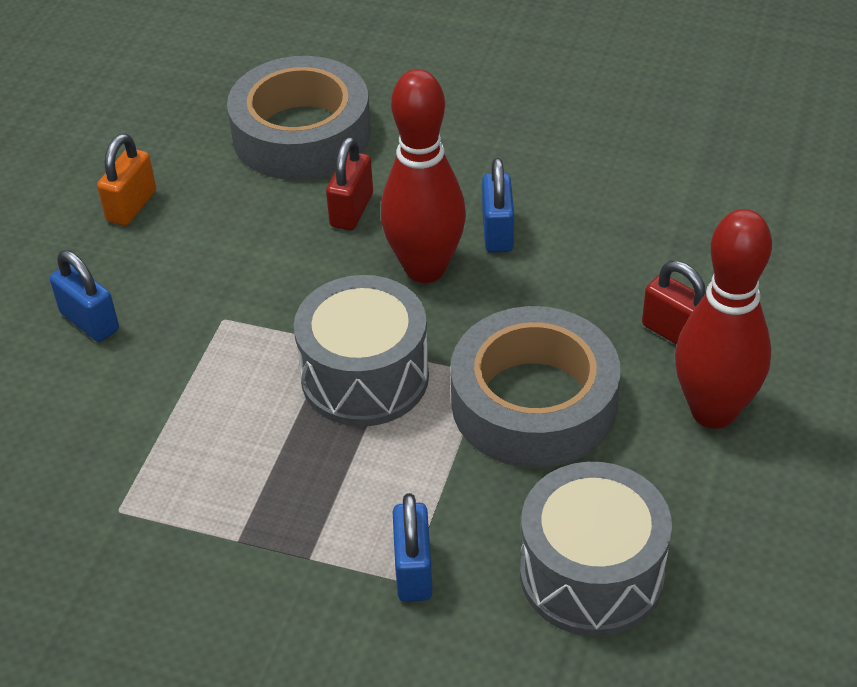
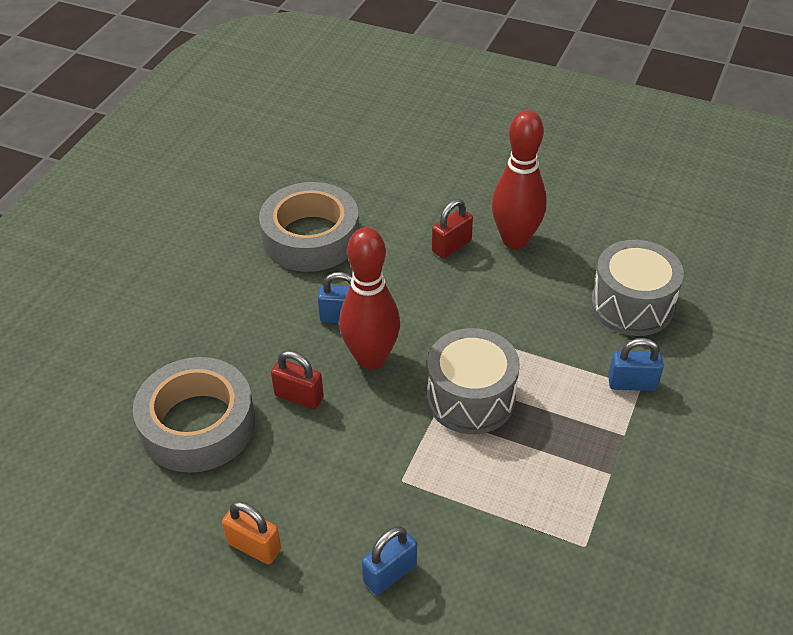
camera: 85 degrees left, 0 degrees up
(534, 402) = (501, 315): grey tape -> grey tape (311, 237)

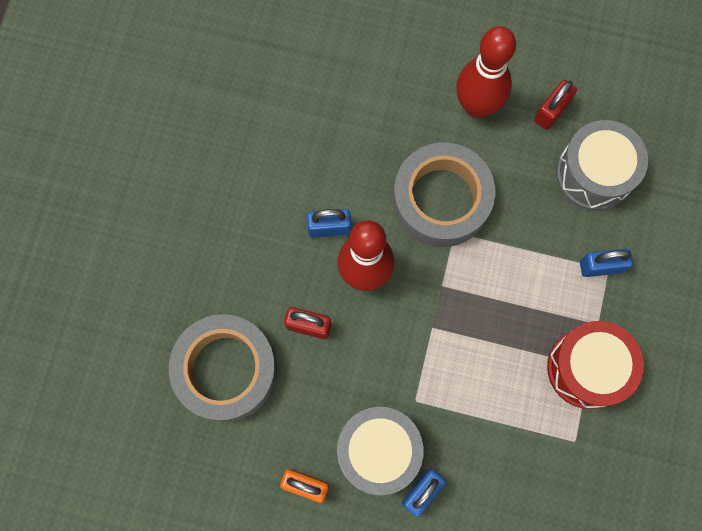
camera: 10 degrees left, 30 degrees up
(311, 237) = (277, 130): grey tape -> grey tape (441, 199)
(451, 246) = (416, 123): red padlock -> red padlock (551, 111)
(471, 398) = (461, 304): grey drum -> grey drum (378, 451)
(607, 475) = (587, 368): none -> red drum

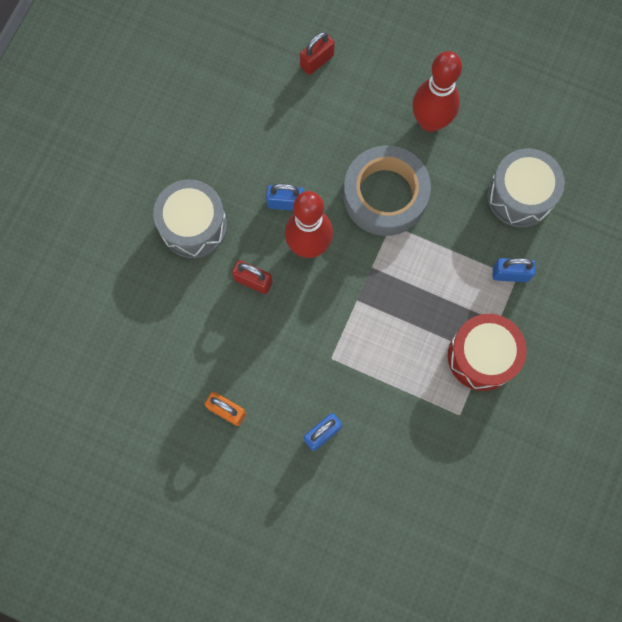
camera: 10 degrees right, 0 degrees up
(226, 370) = (177, 305): grey tape -> none
(378, 451) = (292, 393): grey drum -> grey drum (193, 226)
(551, 111) = (493, 137): red padlock -> red padlock (317, 61)

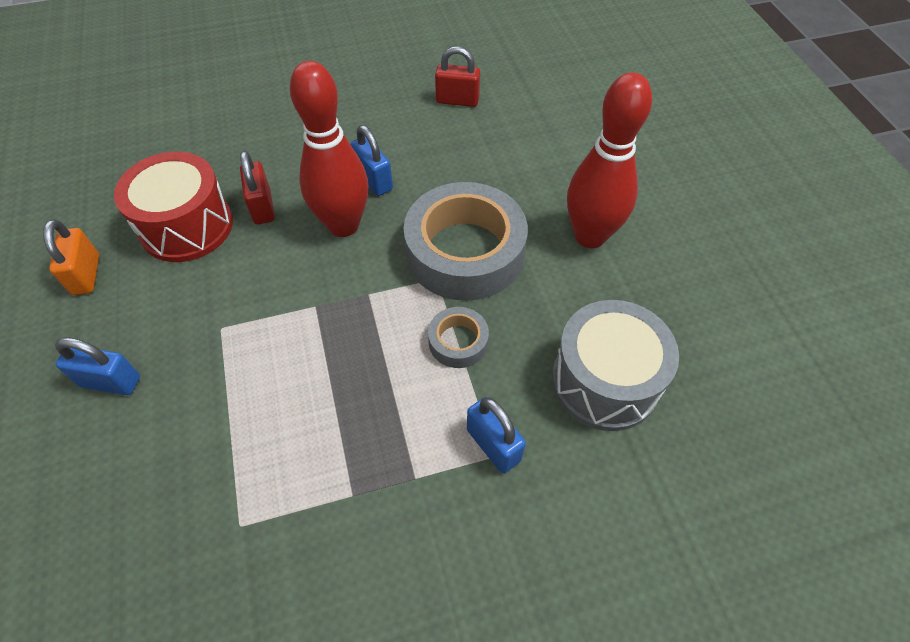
camera: 50 degrees right, 20 degrees down
(193, 226) = (285, 133): grey drum -> none
(317, 61) = (544, 116): red padlock -> red padlock (457, 100)
(441, 245) = (458, 342): none -> grey tape
(482, 356) = (348, 493): red drum -> red drum (187, 226)

